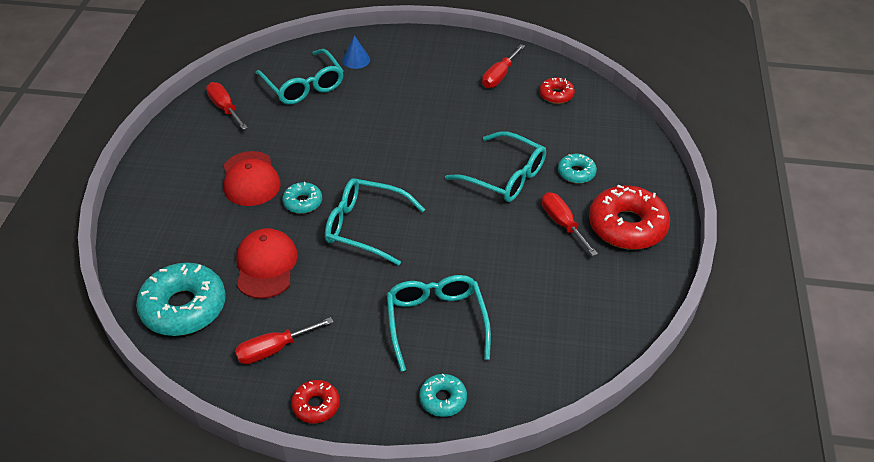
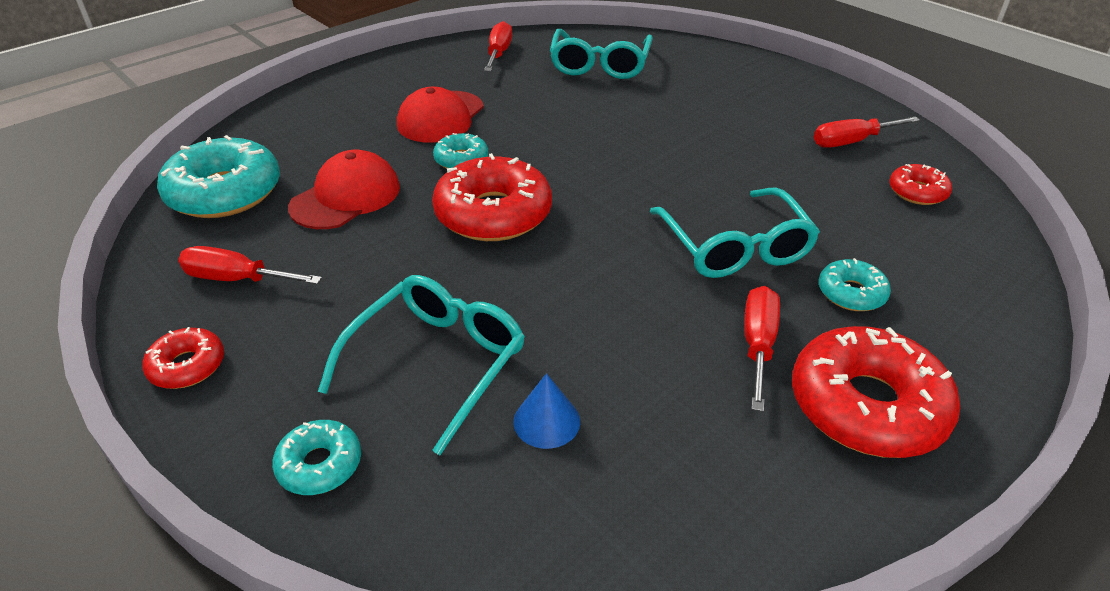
camera: 40 degrees right, 5 degrees down
(356, 60) = (685, 64): blue cone -> blue cone (546, 421)
(365, 227) = (493, 214): turquoise glasses -> red donut

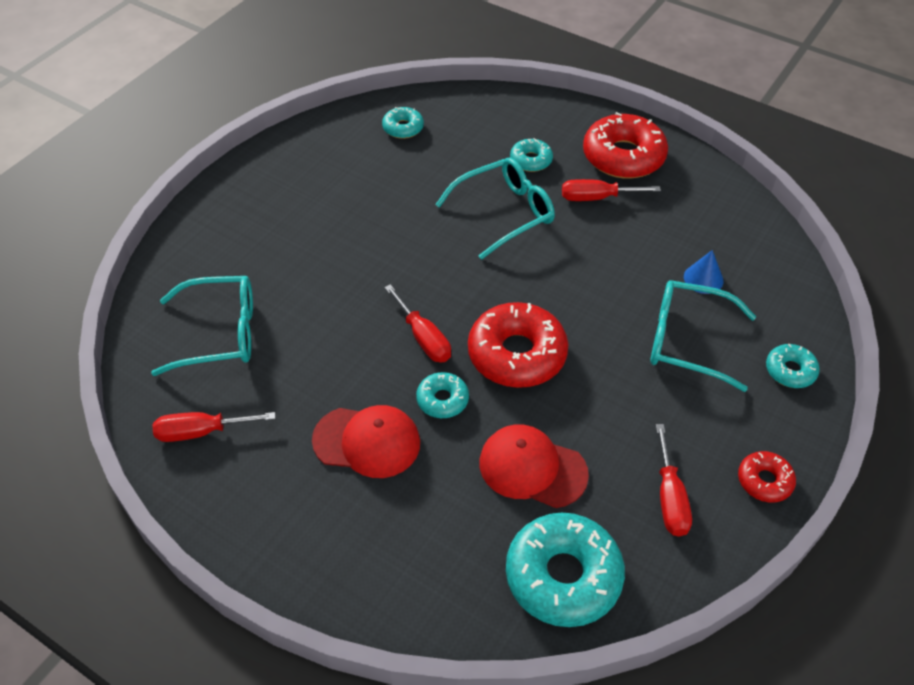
camera: 105 degrees left, 10 degrees up
(851, 142) = (339, 157): red screwdriver -> red screwdriver (423, 338)
(917, 192) = (403, 128): red donut -> turquoise donut

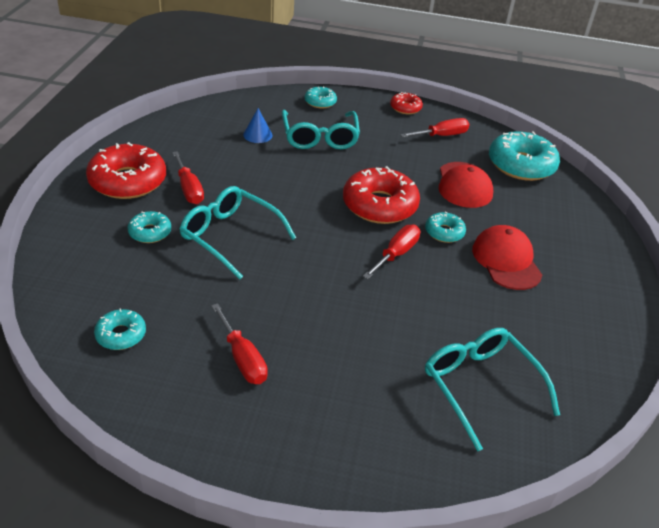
camera: 115 degrees left, 10 degrees down
(201, 432) = (577, 357): red screwdriver -> red screwdriver (242, 358)

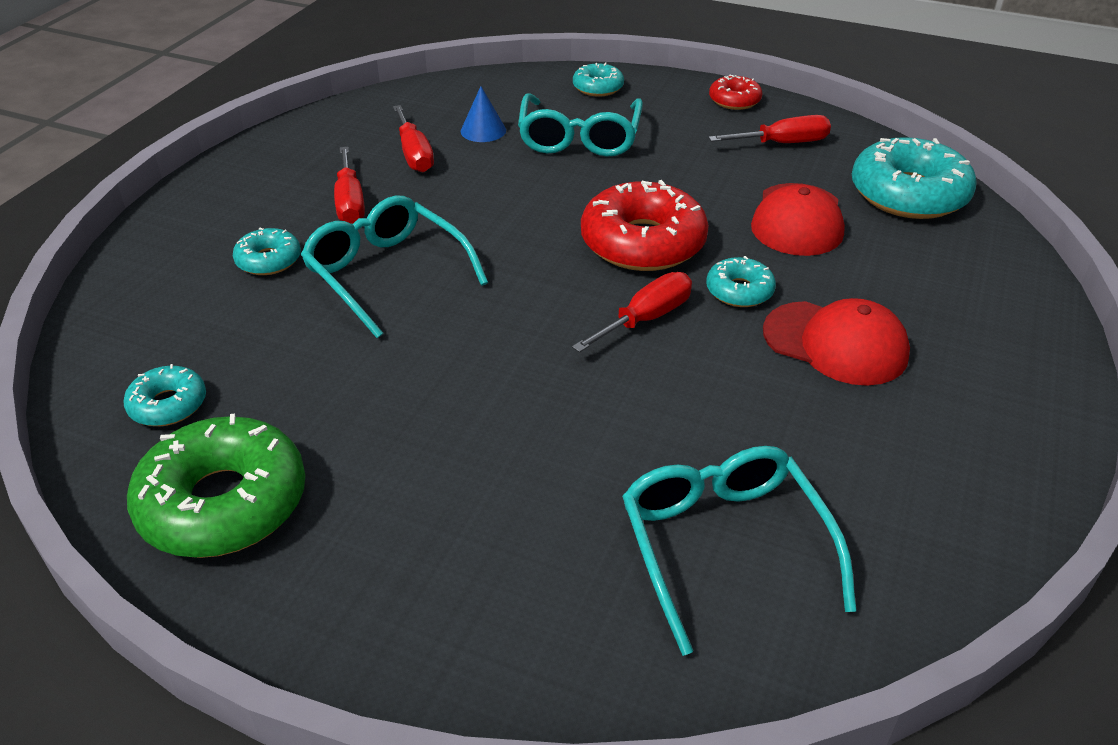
camera: 15 degrees right, 0 degrees up
(128, 181) = (264, 186): red donut -> none
(181, 394) = (223, 503): none -> green donut
(242, 358) = (338, 458): red screwdriver -> red screwdriver (414, 154)
(506, 261) = (835, 343): red cap -> red cap turned 120 degrees clockwise

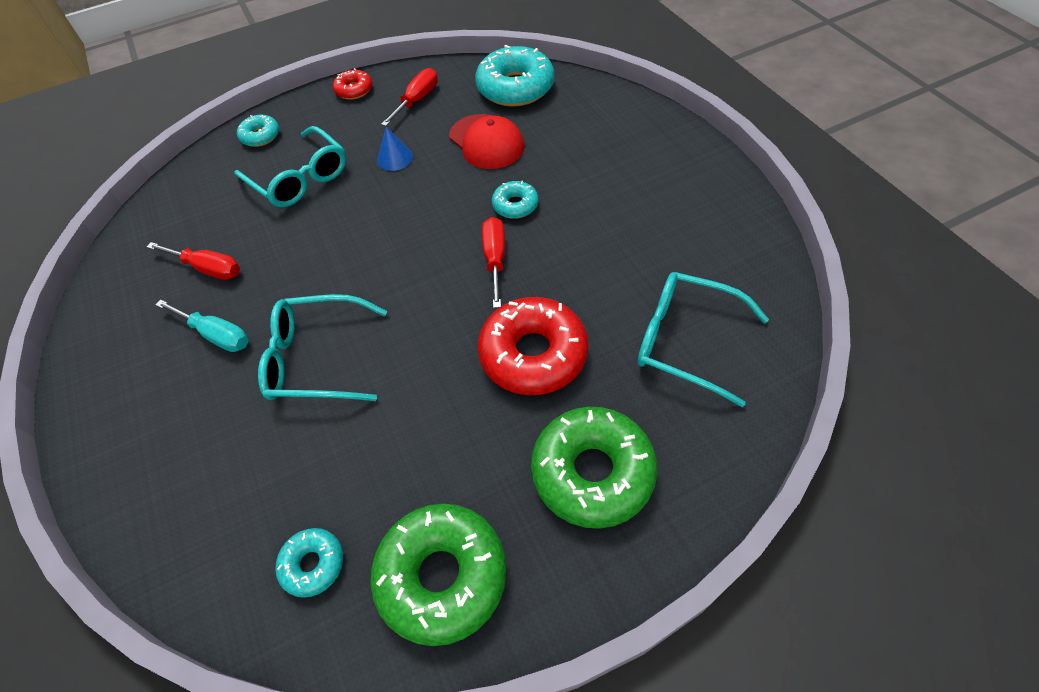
camera: 45 degrees left, 15 degrees up
(268, 260) = (223, 419): turquoise donut -> none
(350, 202) = (216, 335): red screwdriver -> turquoise screwdriver
(449, 557) = (592, 472): none -> green donut
(483, 130) = (230, 218): blue cone -> blue cone (395, 158)
(643, 243) = (431, 217): red donut -> red donut (533, 354)
(835, 343) = (592, 197): red cap -> none

